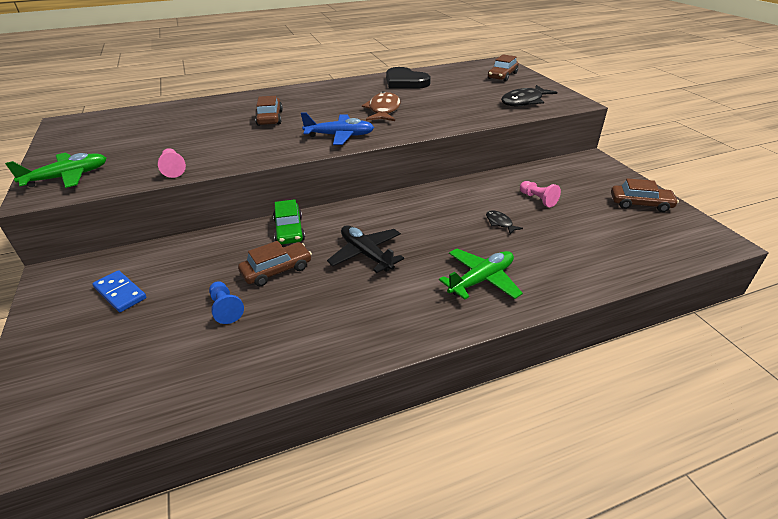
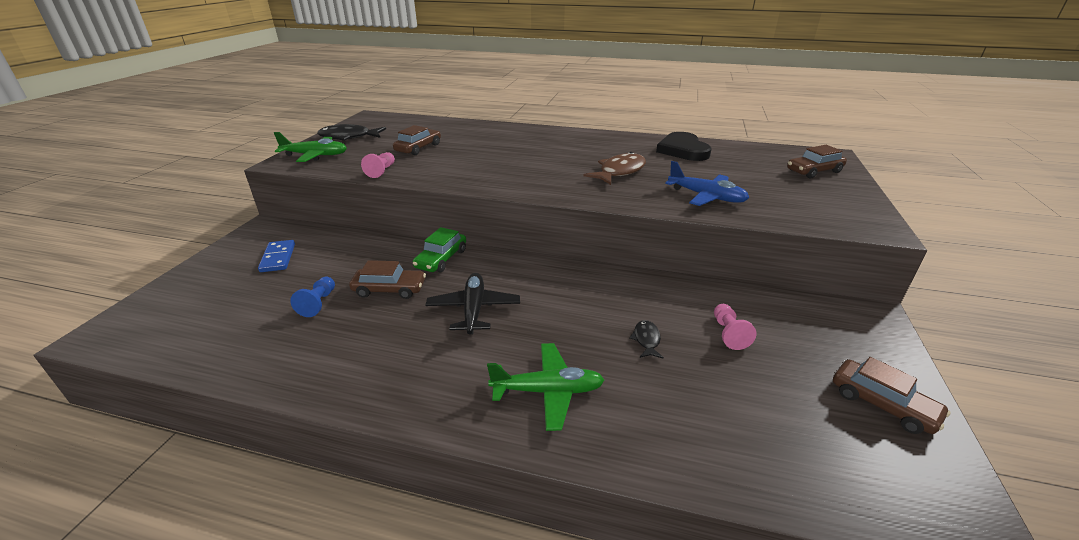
camera: 35 degrees right, 5 degrees down
(270, 118) = (508, 151): brown car -> brown car (418, 148)
(340, 136) = (543, 184): blue plane -> blue plane (706, 197)
(524, 101) = (802, 207): black fish -> black fish (349, 137)

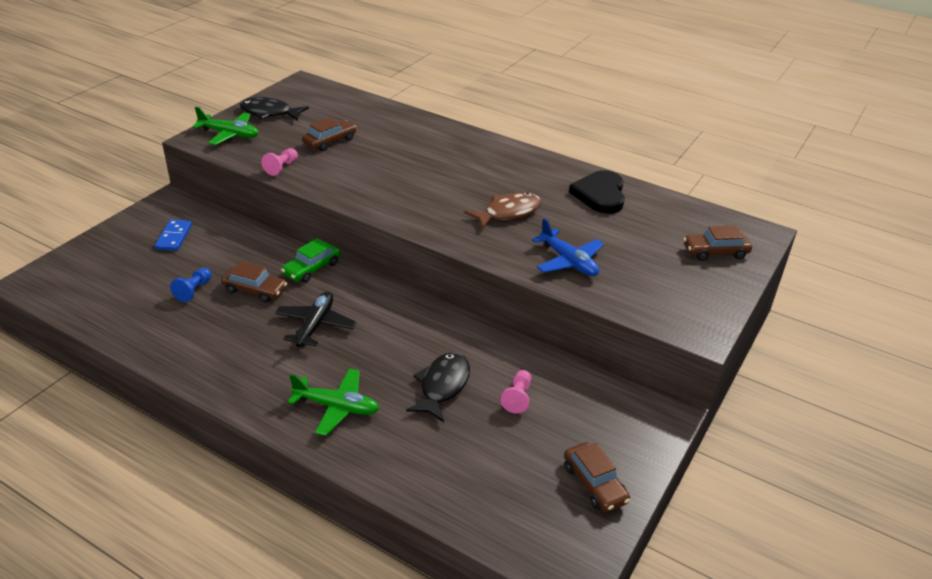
camera: 15 degrees right, 5 degrees up
(646, 340) = (442, 386): black fish -> black fish, size x1.94

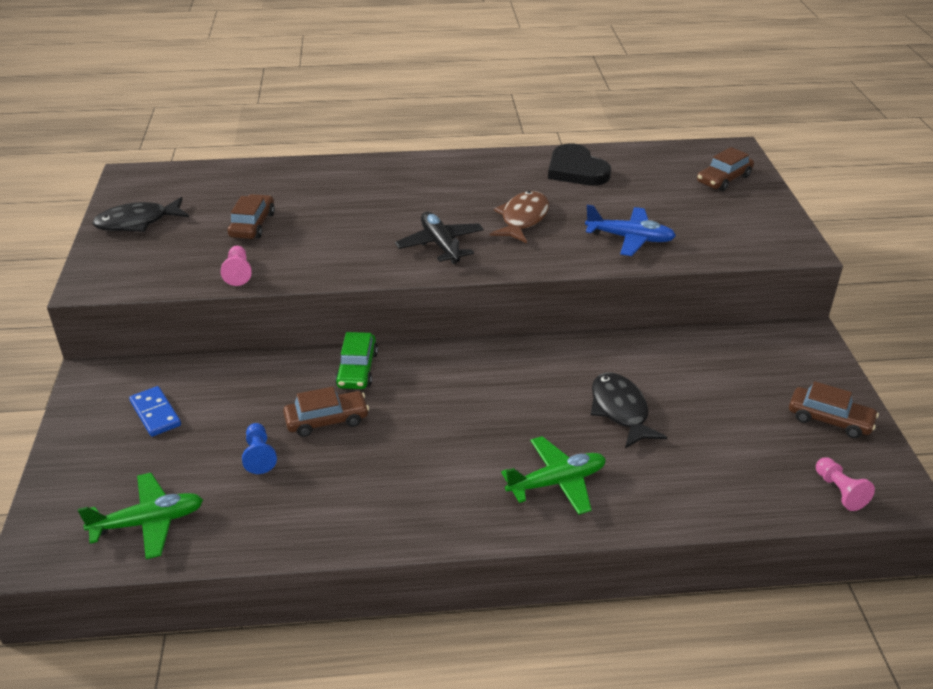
camera: 35 degrees left, 0 degrees up
(229, 134) = (123, 264): green plane -> green plane (149, 522)
(315, 325) = (435, 420): black plane -> black plane (440, 245)
(517, 397) = (690, 385): pink pawn -> pink pawn (839, 491)

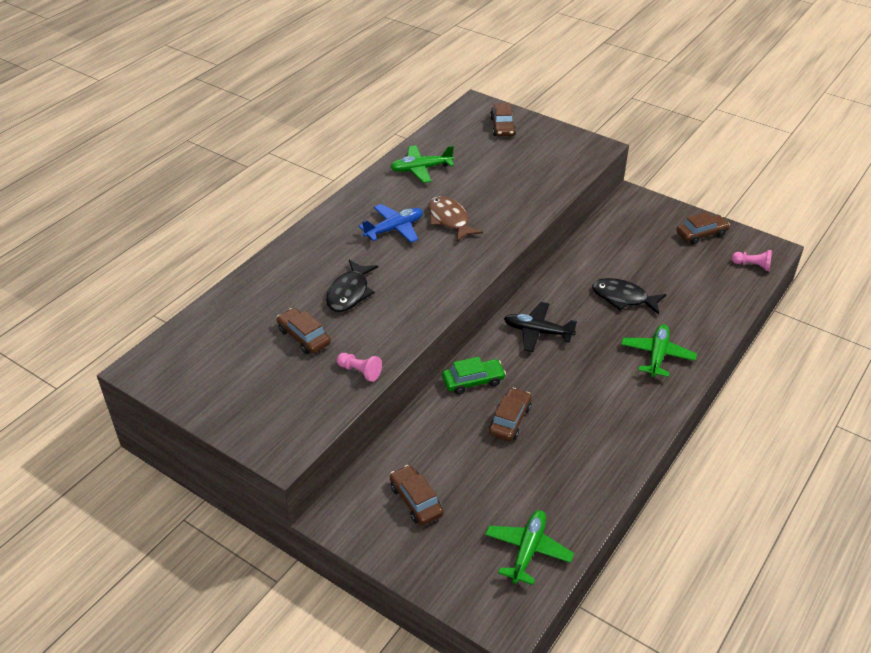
camera: 50 degrees left, 5 degrees up
(137, 222) = (222, 393): black fish -> black fish (350, 293)
(155, 413) = (416, 500): blue domino -> brown car
(259, 456) = (513, 468): blue pawn -> none
(357, 369) = (473, 381): green car -> green car turned 60 degrees counterclockwise
(440, 245) = (437, 267): black plane -> black plane (537, 332)
(576, 170) = (421, 169): black heart -> green plane
(630, 238) = (520, 194): blue plane -> blue plane (394, 229)

